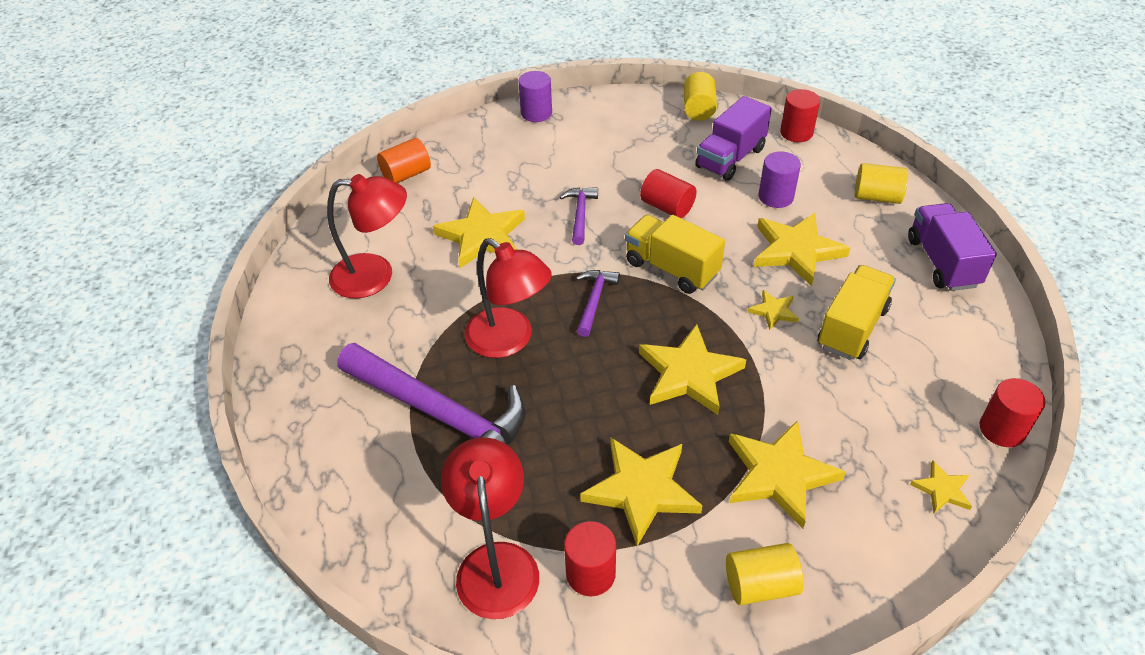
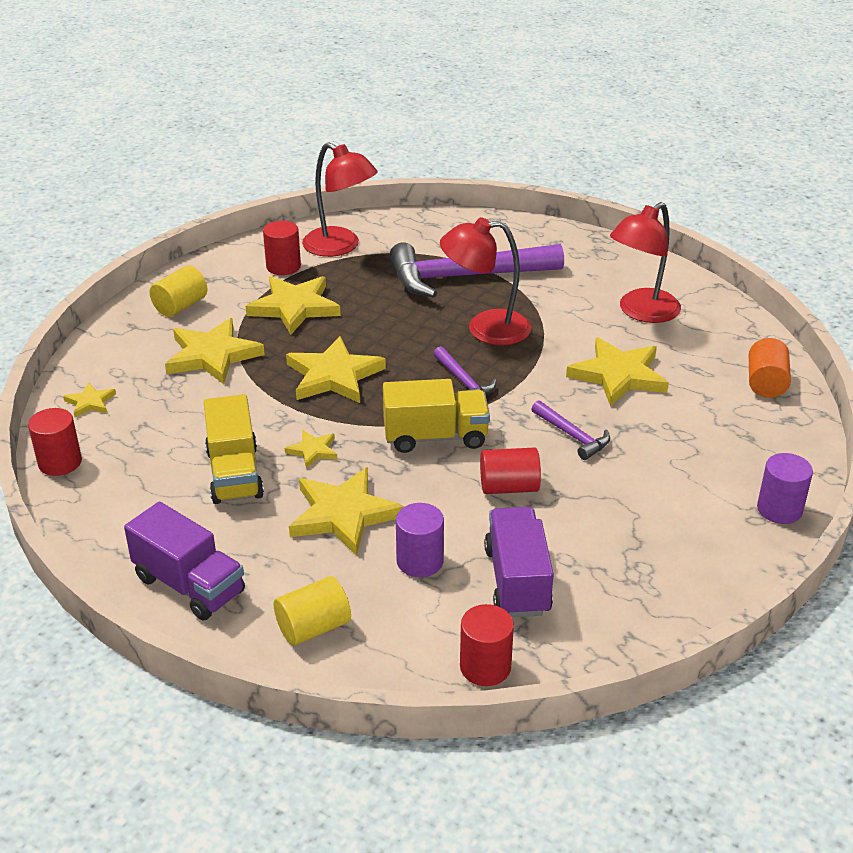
camera: 135 degrees right, 10 degrees down
(698, 109) = (633, 628): yellow cylinder -> none

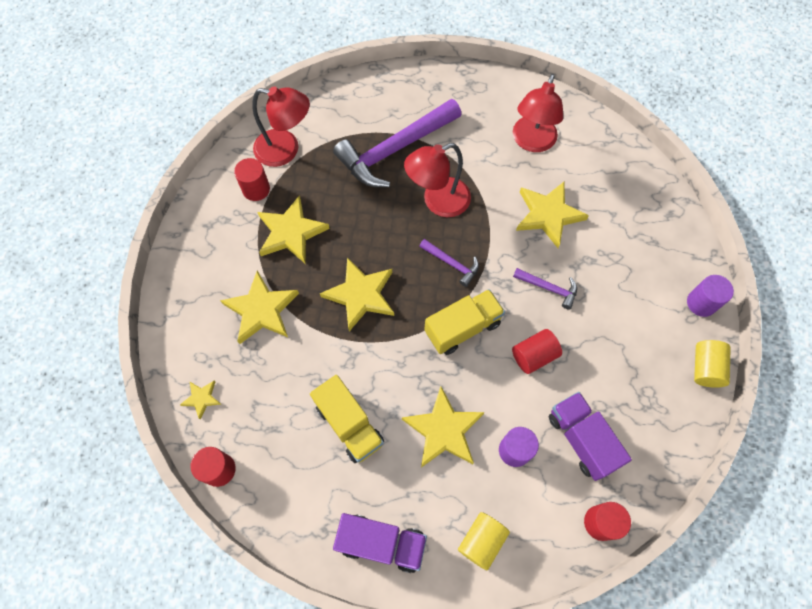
camera: 25 degrees left, 30 degrees up
(180, 306) = (204, 265): yellow cylinder -> yellow cylinder (705, 368)
(313, 450) = (389, 377): yellow star -> none
(766, 383) = (642, 185): orange cylinder -> none

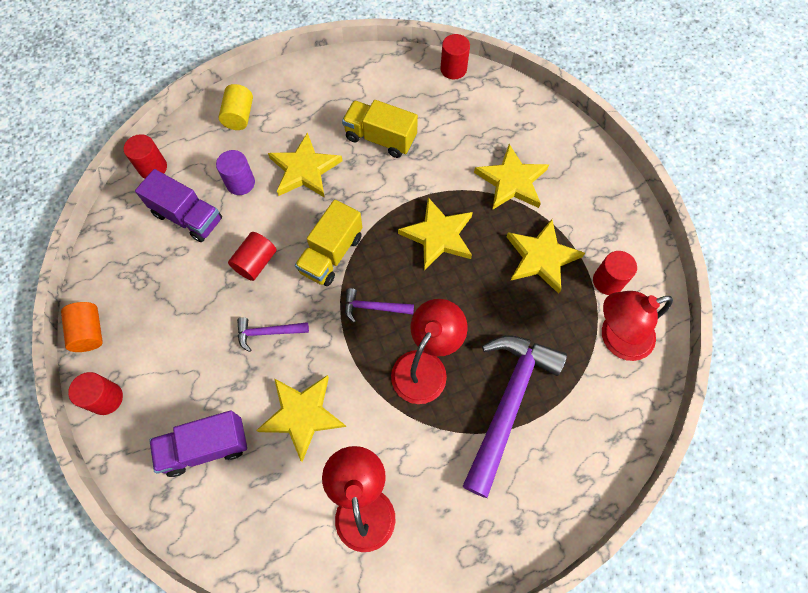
camera: 150 degrees right, 0 degrees up
(201, 398) = (503, 101): yellow star -> none
(381, 543) = (310, 83): purple truck -> purple truck (206, 447)
(701, 303) = (106, 398): purple cylinder -> red cylinder
(705, 368) = (89, 332): yellow cylinder -> orange cylinder

